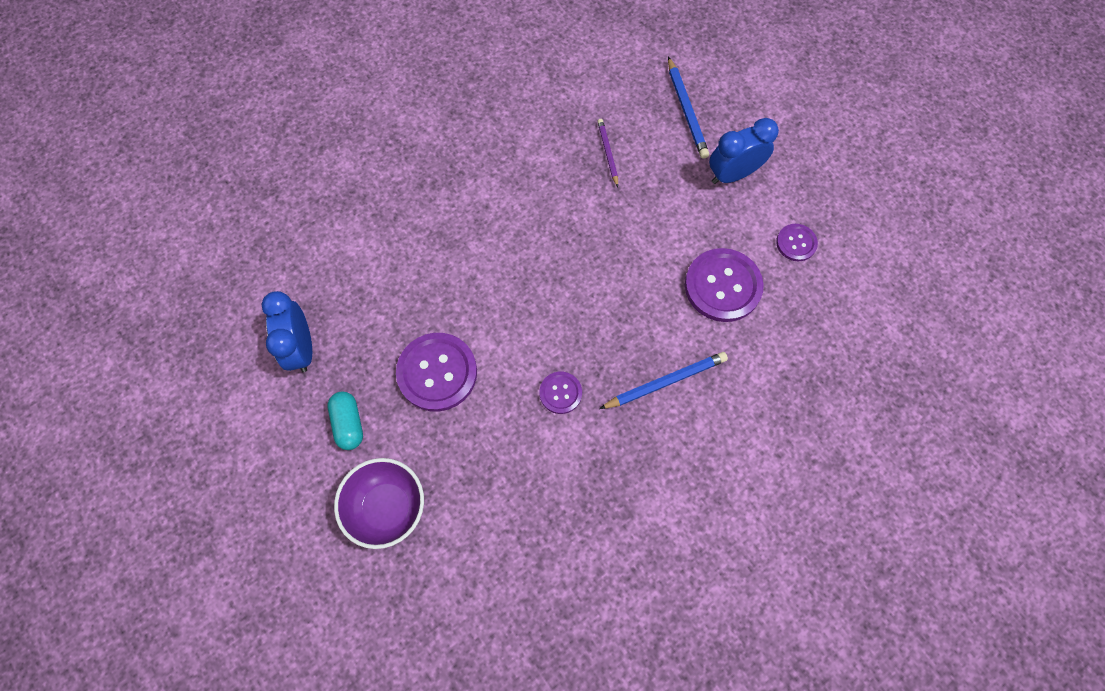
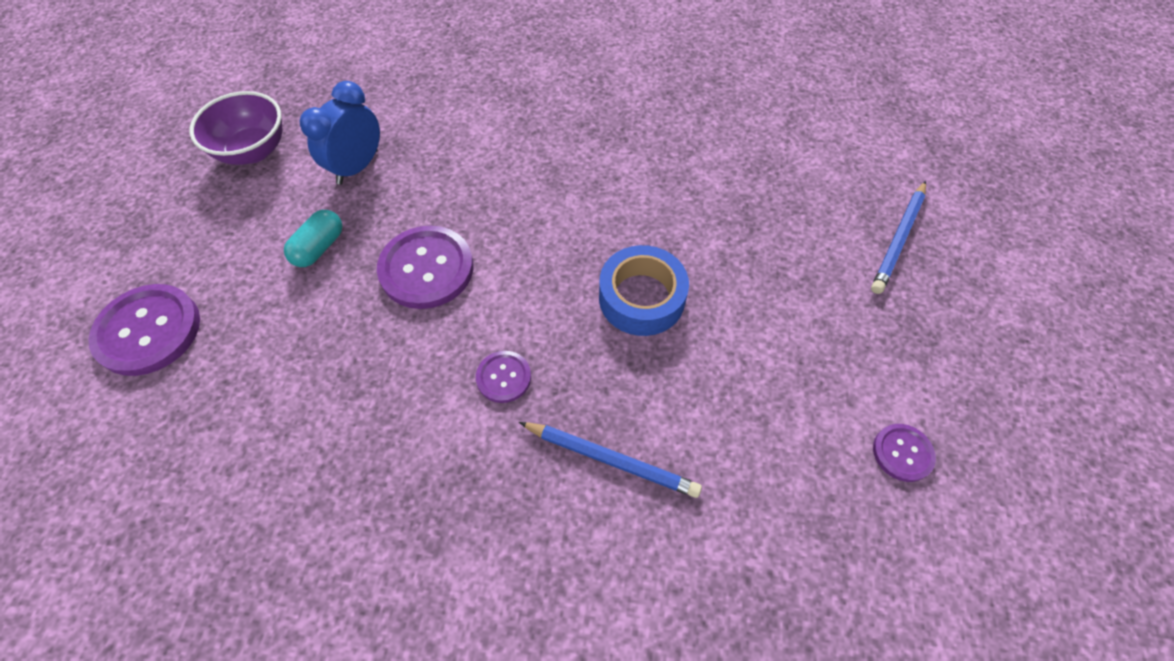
camera: 45 degrees right, 10 degrees down
(387, 507) = (264, 336): purple bowl -> purple bowl (253, 151)
(585, 274) = (641, 298): none -> blue tape
(607, 153) = (776, 217): purple pencil -> none
(722, 286) = (770, 424): purple button -> purple button (148, 331)
(733, 174) = (893, 330): blue clock -> none

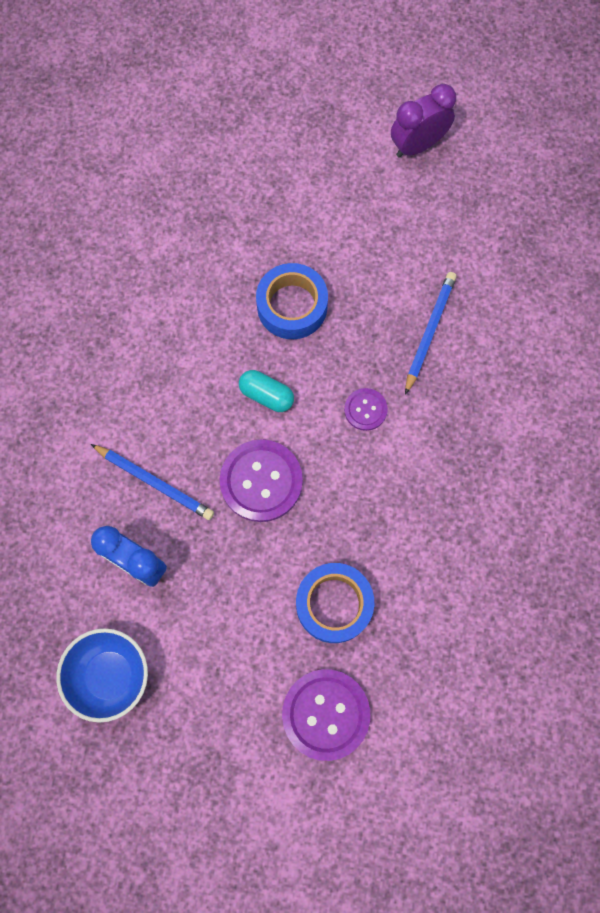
camera: 90 degrees left, 15 degrees up
(253, 151) = (110, 675): purple bowl -> blue bowl
(268, 340) = (334, 604): none -> blue tape
(319, 247) = (236, 581): turquoise capsule -> turquoise capsule (266, 395)
(898, 239) = (236, 109): blue pencil -> blue pencil (155, 482)
(902, 453) = (417, 145): purple button -> purple clock

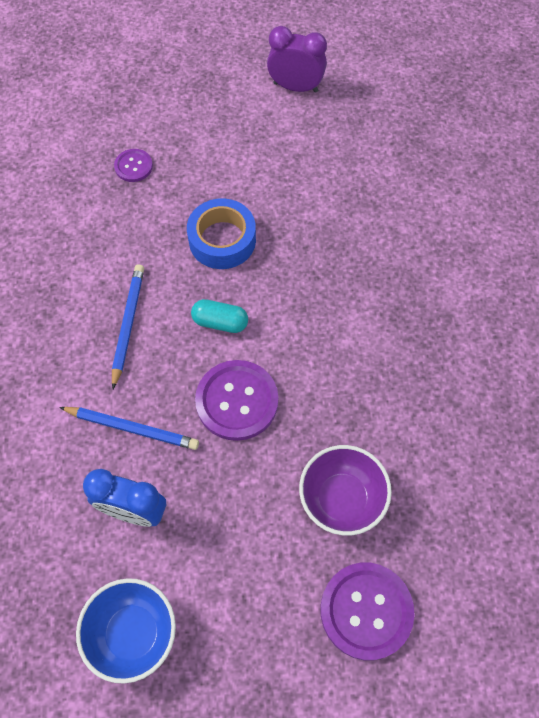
camera: 15 degrees left, 10 degrees down
(334, 604) = (341, 499): blue tape -> purple bowl
(365, 410) = (317, 313): purple button -> purple button (133, 166)
(417, 145) = (295, 87): purple clock -> purple clock turned 60 degrees clockwise
(429, 331) = (354, 233): blue pencil -> blue pencil (128, 324)

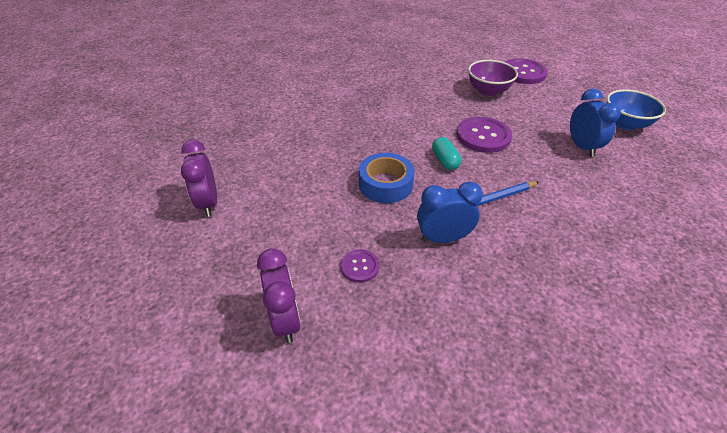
camera: 120 degrees left, 20 degrees down
(114, 246) = (443, 238): none -> blue clock
(121, 99) = (285, 320): none -> purple clock
(132, 428) = (546, 167): blue pencil -> none

